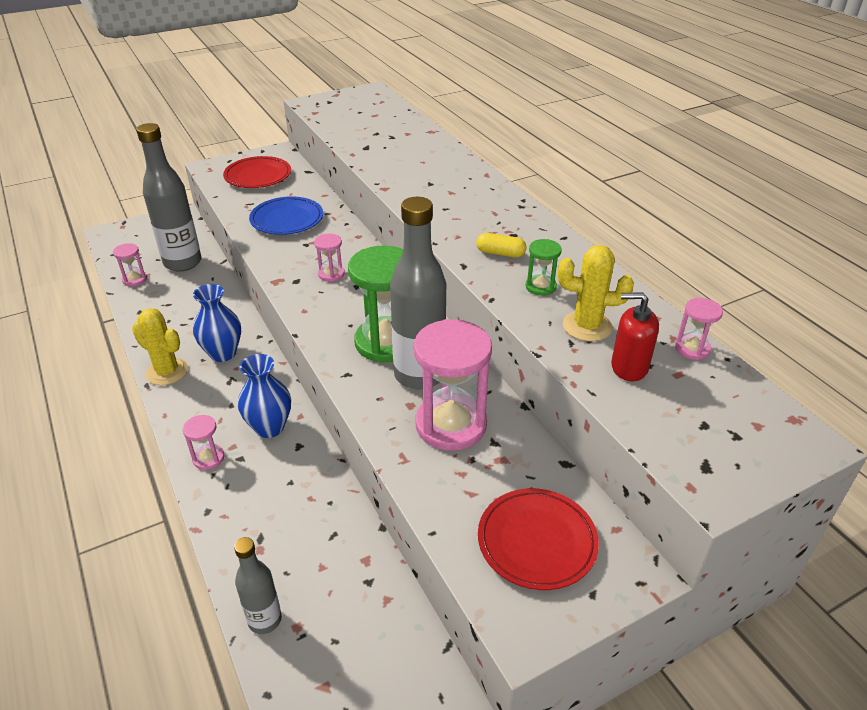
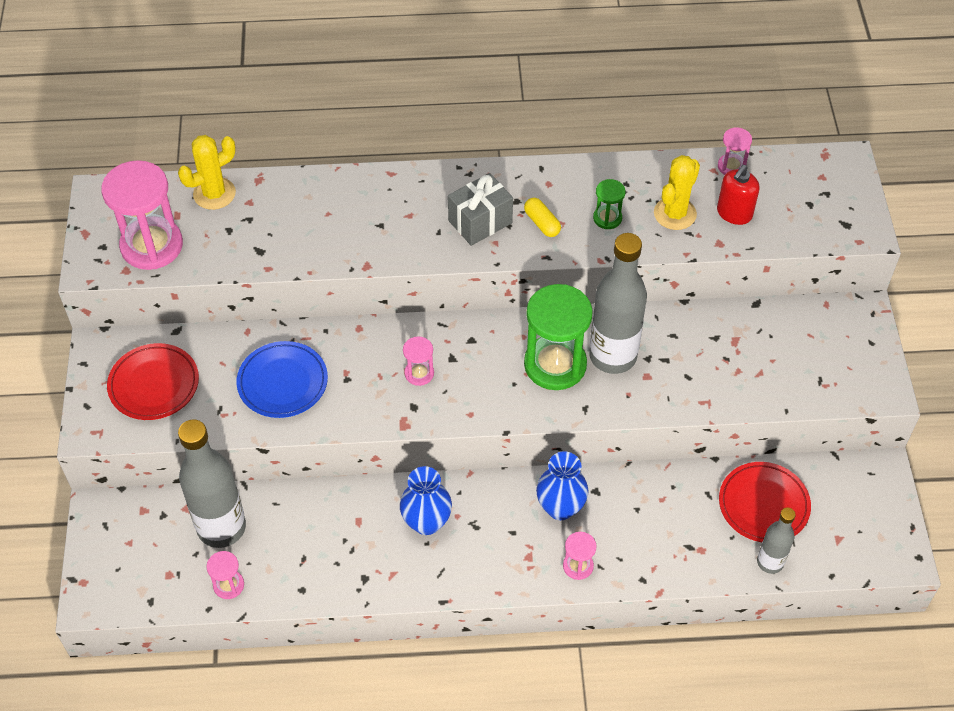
camera: 65 degrees left, 15 degrees up
(167, 372) = (431, 579): yellow cactus -> yellow cactus (214, 194)
(451, 424) = (683, 357): pink hourglass -> pink hourglass (151, 246)
(473, 223) = (480, 222): none -> grey gift
(500, 253) = (542, 223): yellow capsule -> yellow capsule turned 75 degrees counterclockwise
(537, 541) = (819, 353): red plate -> red plate (763, 505)

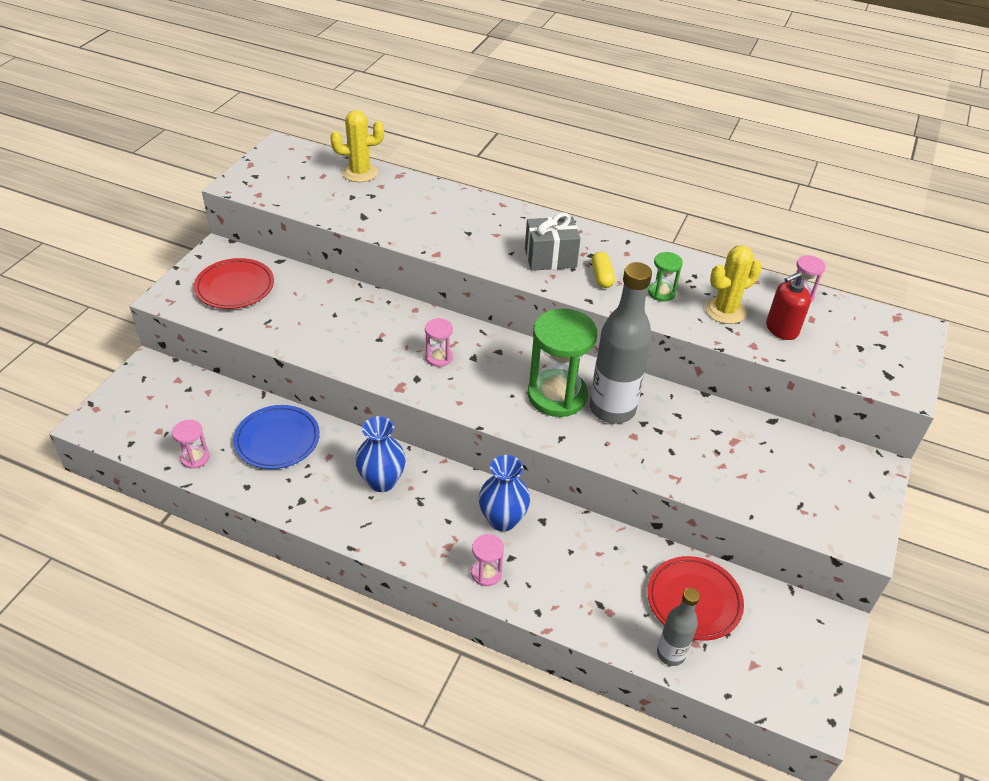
camera: 25 degrees right, 10 degrees down
(151, 246) = (289, 187): pink hourglass -> none
(221, 527) = (223, 416): grey bottle -> none
(282, 382) = (328, 322): blue plate -> blue plate (277, 440)

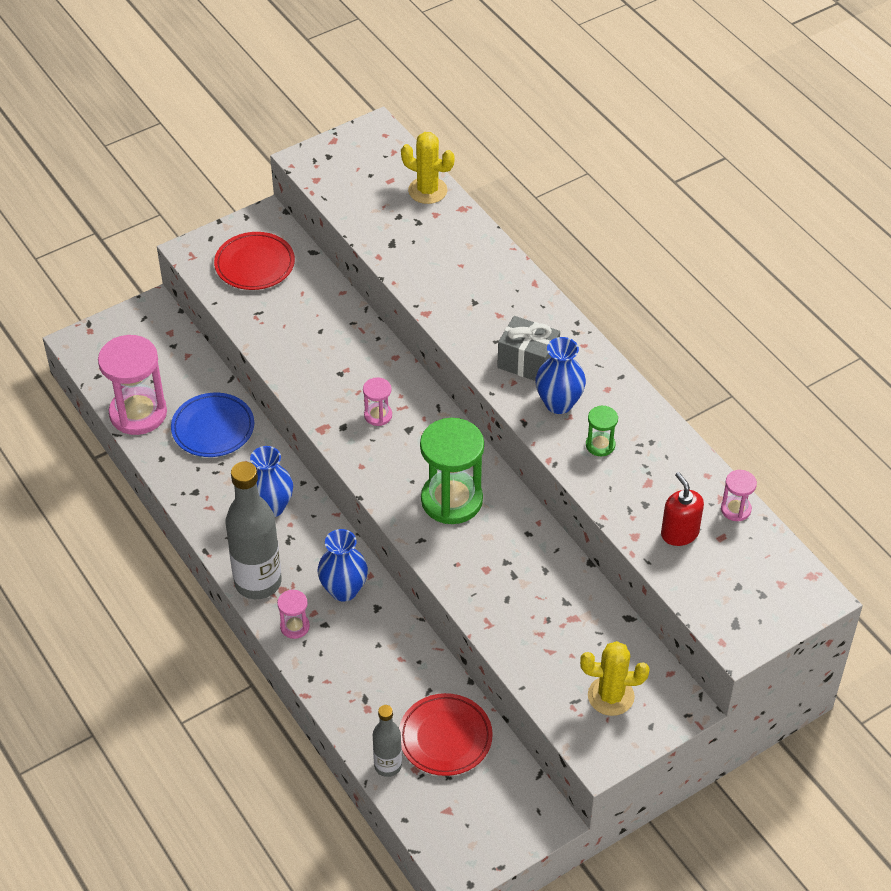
camera: 35 degrees right, 5 degrees up
(195, 458) = (138, 413): pink hourglass -> pink hourglass, size x2.12
(602, 276) = (559, 403): yellow capsule -> blue vase
(612, 409) = (490, 536): grey bottle -> grey bottle (258, 582)
(725, 310) = (643, 490): yellow cactus -> yellow cactus (611, 696)
(781, 329) = (679, 533): red soap dispenser -> red soap dispenser turned 60 degrees clockwise

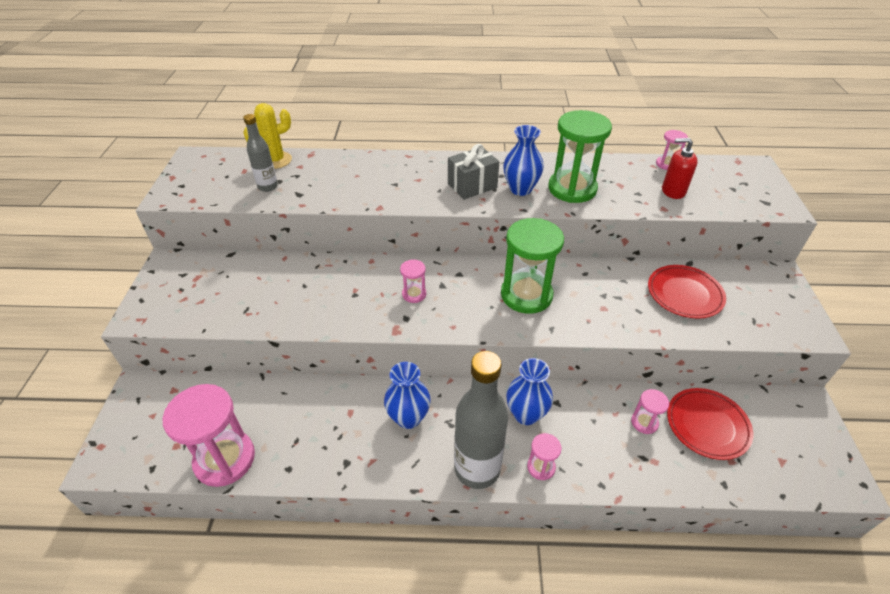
camera: 55 degrees left, 5 degrees down
(213, 428) = (296, 414): blue plate -> none
(255, 264) = (200, 289): red plate -> red plate (684, 294)
(388, 765) = (721, 478): grey bottle -> grey bottle (268, 187)
(408, 685) = (644, 422): none -> pink hourglass
(600, 445) = (572, 189): green hourglass -> green hourglass, size x2.12
(611, 696) = (757, 302): yellow cactus -> none

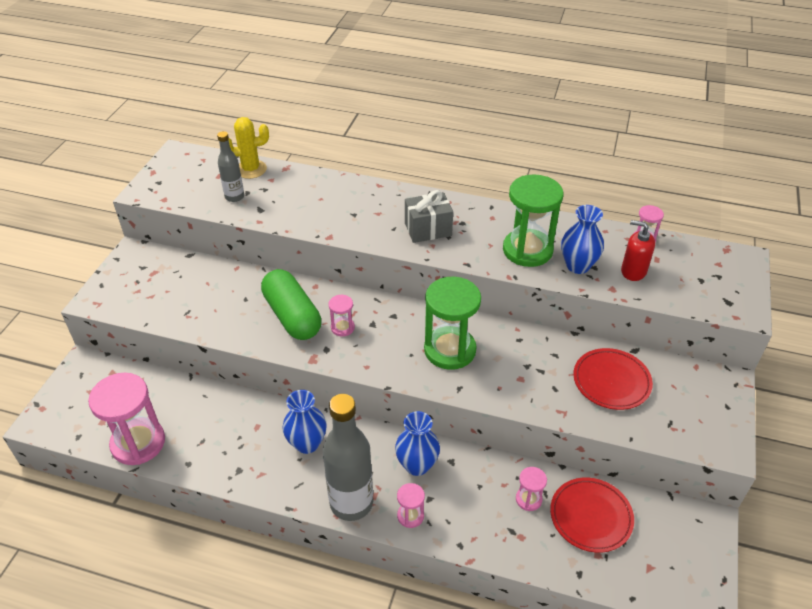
camera: 15 degrees right, 0 degrees up
(359, 293) = (292, 316): none -> green capsule
(520, 189) = (474, 241): blue vase -> blue vase (578, 266)

